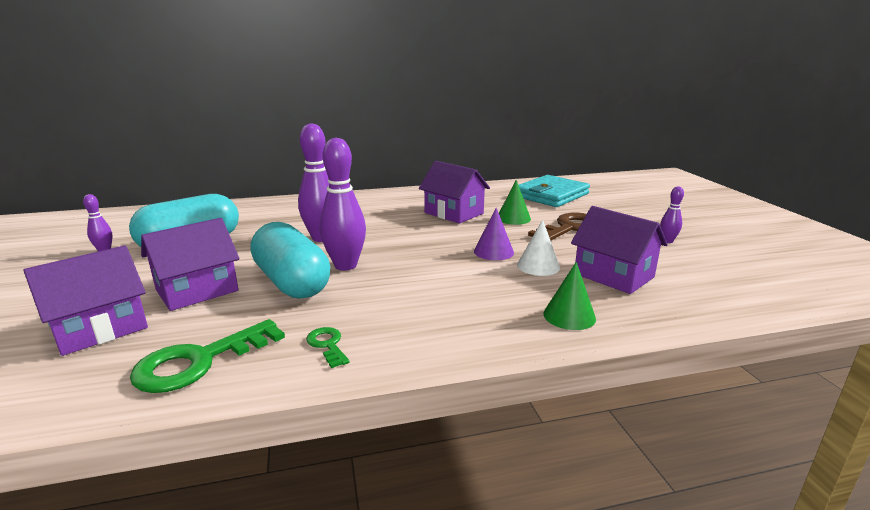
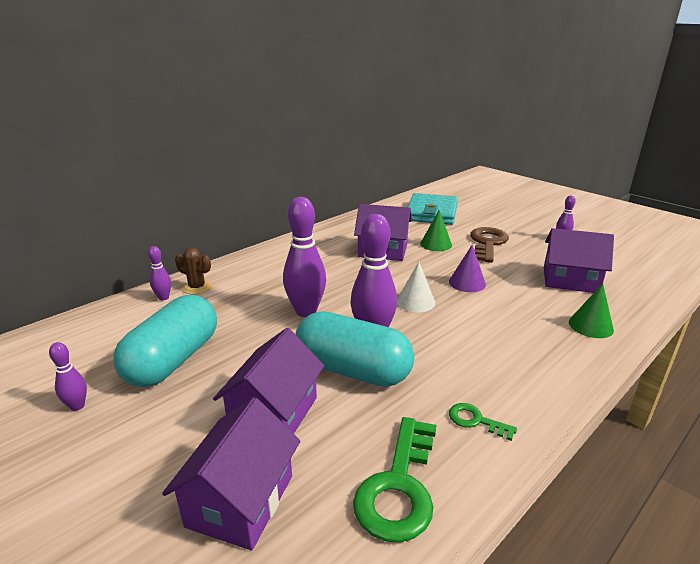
camera: 30 degrees left, 5 degrees up
(243, 207) = (163, 298): none -> purple bowling pin
(273, 206) = (197, 287): none -> brown cactus
(538, 266) = (514, 287): white cone -> white cone (415, 302)

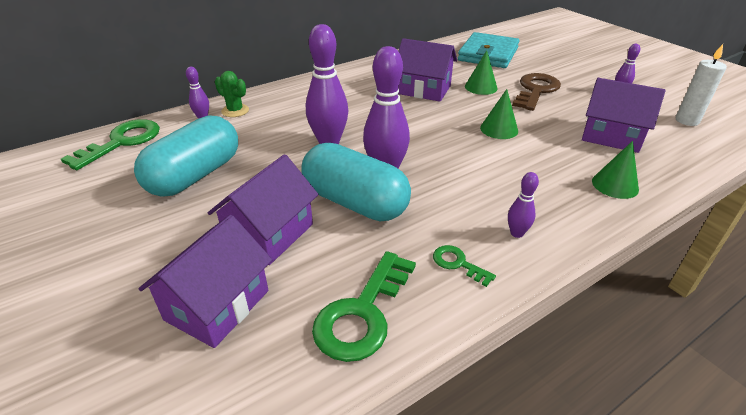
camera: 10 degrees right, 10 degrees up
(77, 406) = (104, 206): purple bowling pin -> purple bowling pin (516, 233)
(79, 332) = (122, 142): none -> green key
(197, 287) = (235, 111): brown cactus -> green cactus
(415, 302) = (439, 143): white cone -> none
(467, 283) = (499, 129): purple cone -> green cone
(629, 260) = (687, 121): none -> white candle

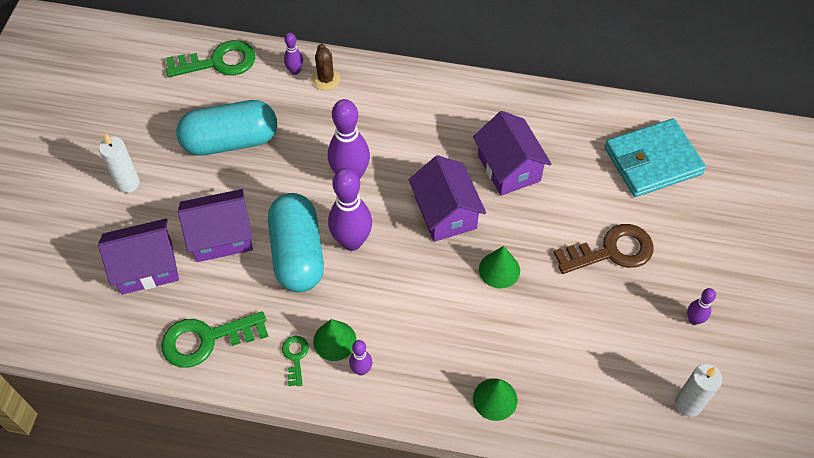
camera: 45 degrees right, 20 degrees up
(112, 258) = (128, 183): none -> white candle
(235, 111) = (326, 79): green cactus -> brown cactus
(481, 87) = (566, 205): green cone -> green cone (334, 340)
(611, 136) = (582, 358): purple house -> purple house (445, 213)

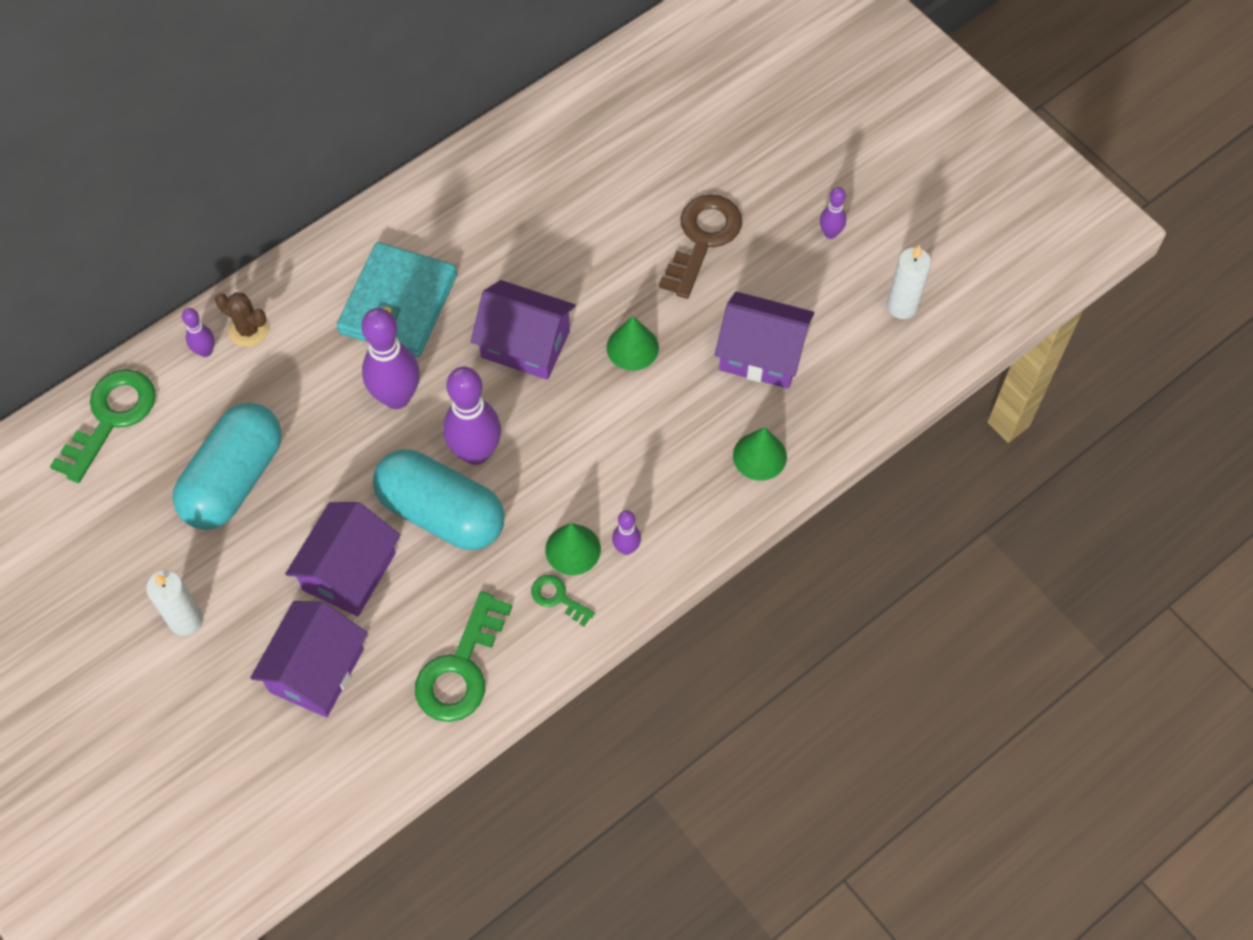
camera: 50 degrees left, 5 degrees up
(509, 168) = (529, 249): purple house -> purple house (761, 354)
(652, 161) = (642, 125): turquoise wallet -> turquoise wallet (398, 304)

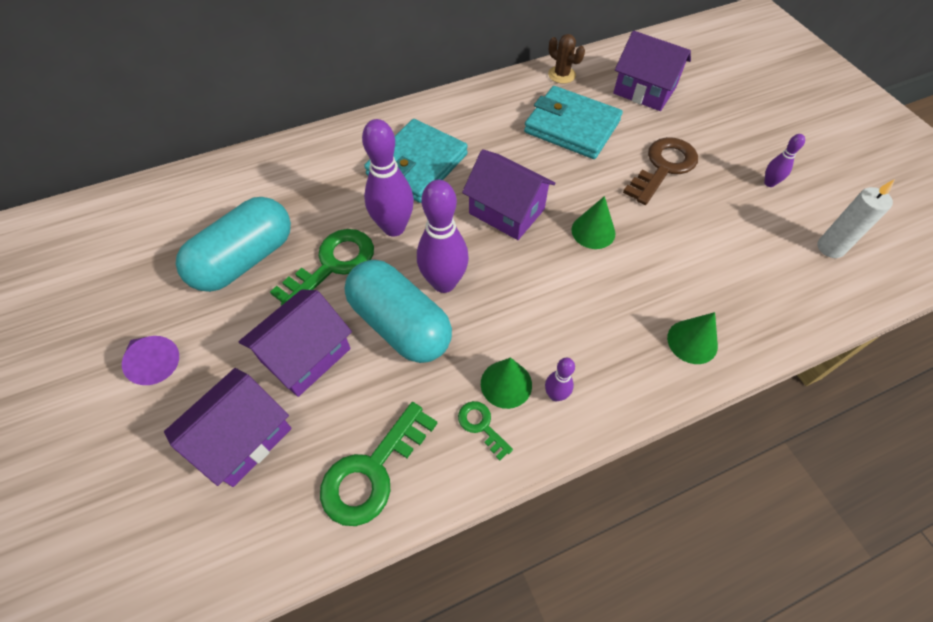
camera: 15 degrees right, 5 degrees down
(111, 417) = (176, 196): green key -> green key (332, 264)
(186, 620) = (154, 362): white candle -> purple cone
(205, 351) = (264, 167): purple bowling pin -> none
(248, 330) = (301, 159): brown cactus -> brown cactus (561, 75)
(580, 203) = (571, 127): none -> turquoise wallet
(761, 354) = (703, 259): purple house -> purple house (644, 90)

